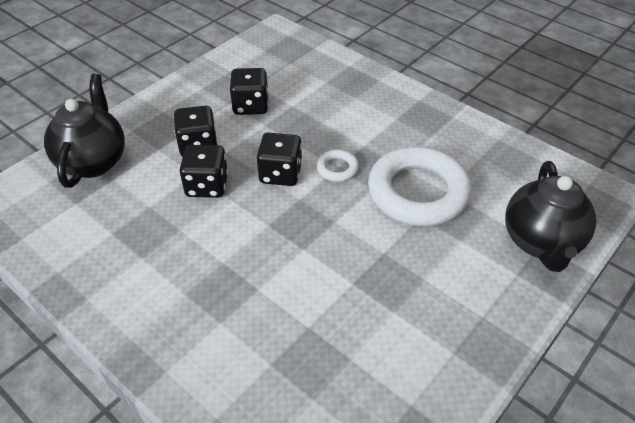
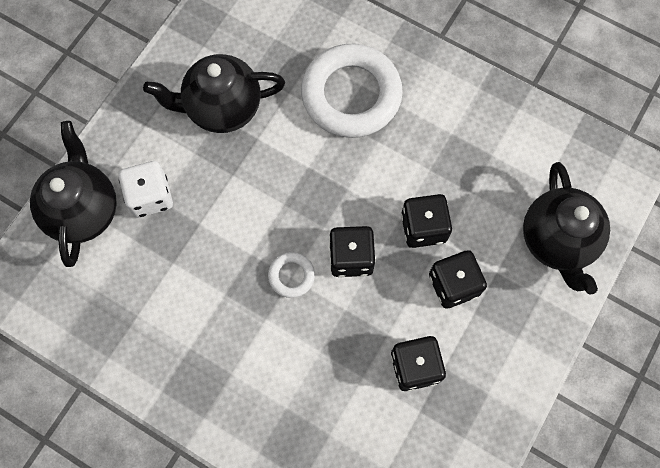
camera: 170 degrees right, 25 degrees up
(391, 321) = (222, 108): none -> black teapot
(418, 192) = (202, 255): white ring -> white ring (351, 95)
(471, 245) = (150, 197): none -> white dice

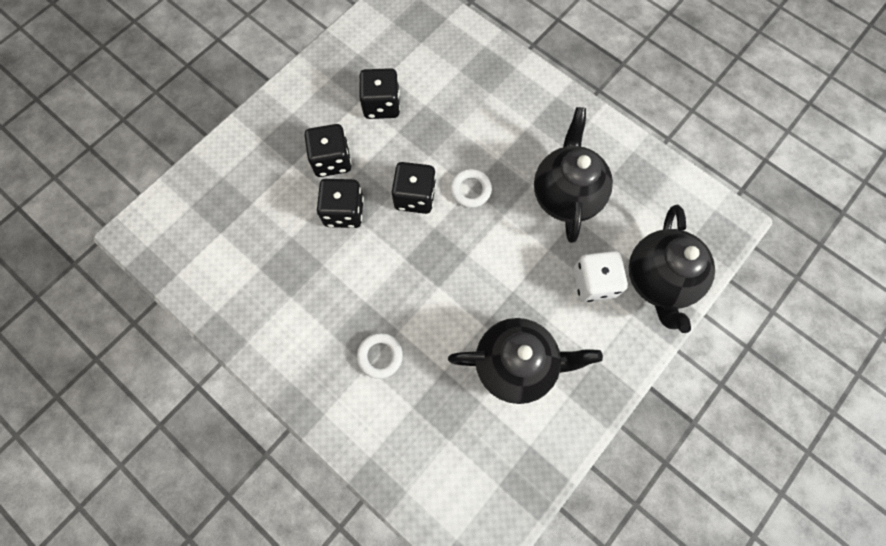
camera: 170 degrees left, 0 degrees up
(351, 95) = (380, 356): white ring -> white ring, size x0.43
(557, 241) = (230, 181): black teapot -> black teapot (566, 195)

